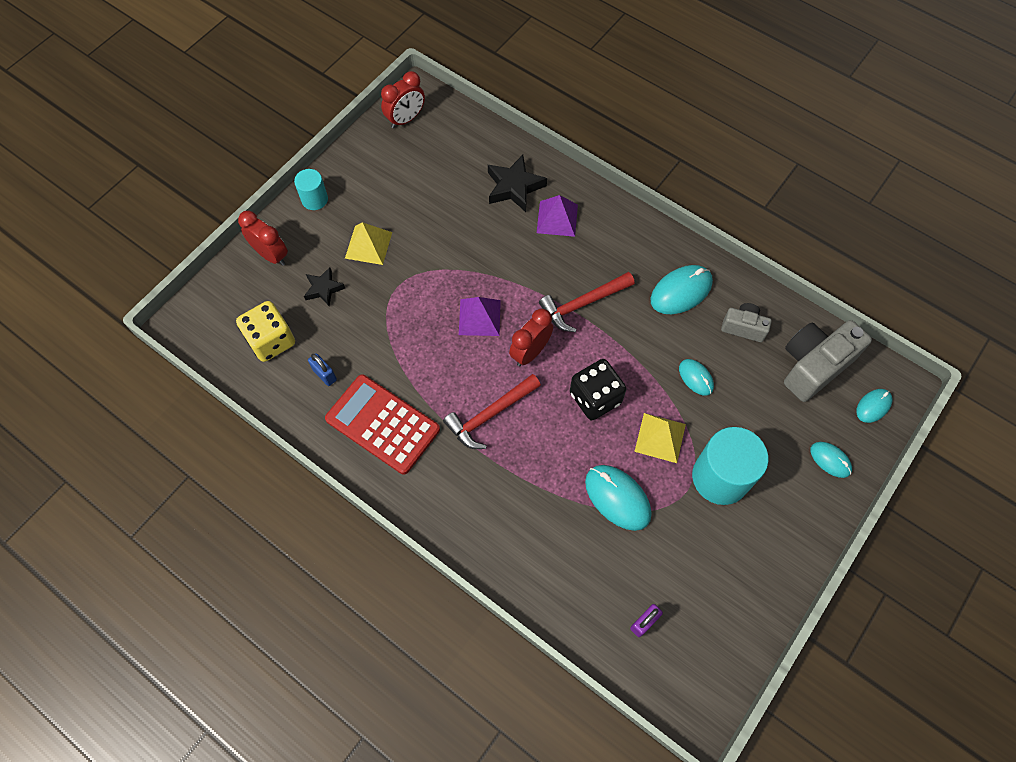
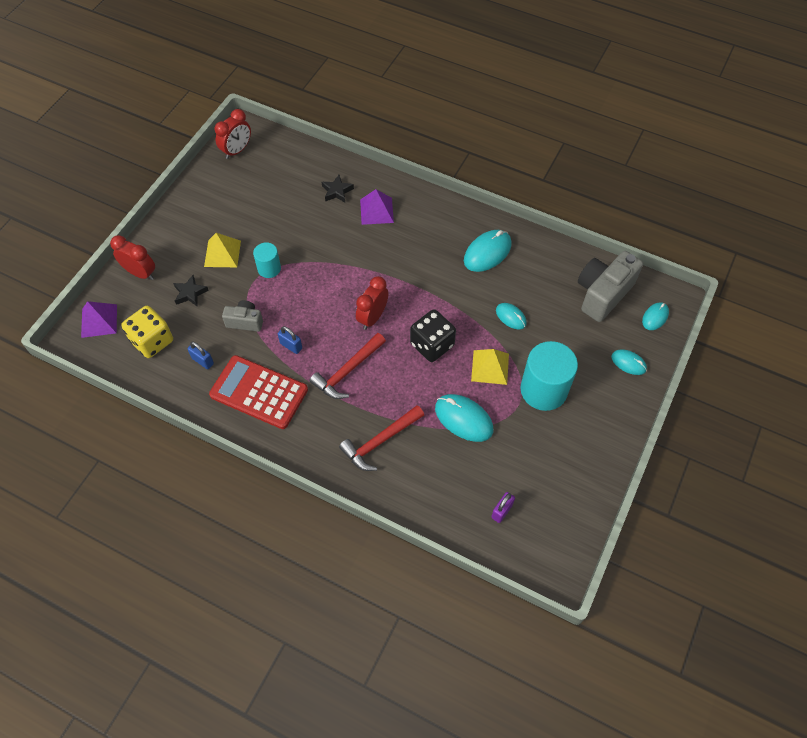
camera: 10 degrees left, 5 degrees down
(314, 199) = (170, 224): turquoise cylinder -> turquoise cylinder (269, 268)
(429, 372) = (291, 346): none -> blue padlock
(479, 317) = (326, 296): purple pyramid -> purple pyramid (99, 320)
(514, 187) = (337, 191): black star -> black star, size x0.63
(583, 304) = (409, 274): red hammer -> red hammer (380, 441)
(743, 327) = (542, 273): grey camera -> grey camera (245, 321)

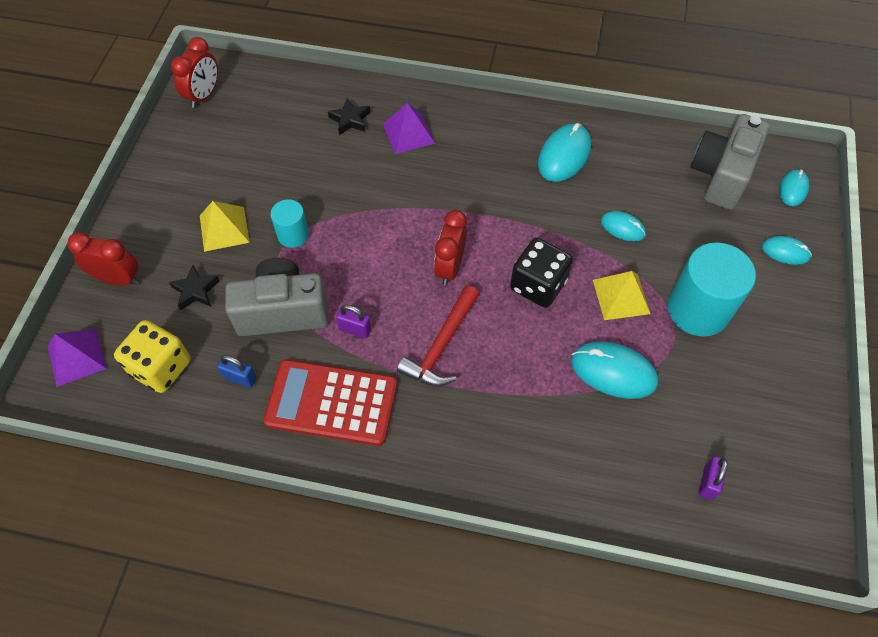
camera: 15 degrees left, 0 degrees up
(245, 321) = (282, 311): grey camera -> grey camera, size x1.81
(291, 346) = (355, 329): blue padlock -> purple padlock
(380, 441) = (517, 429): red hammer -> none

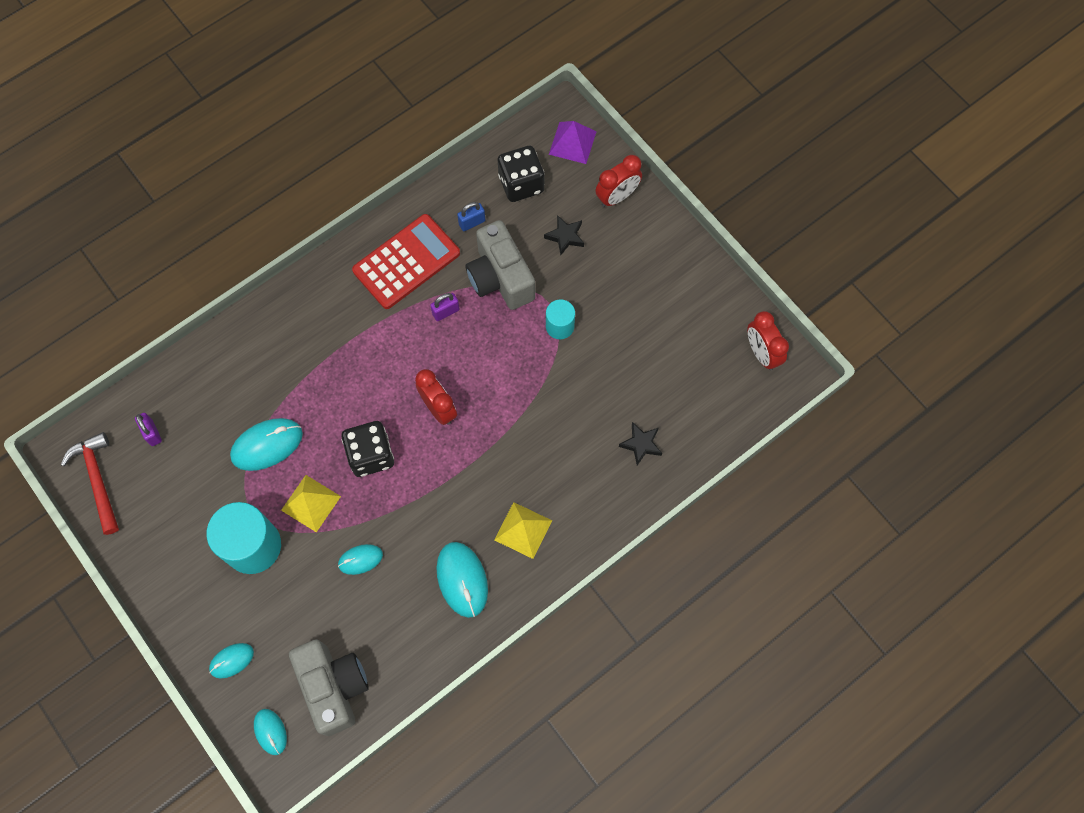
camera: 130 degrees right, 10 degrees up
(161, 367) = (521, 184): yellow dice -> black dice
(224, 228) = (605, 285): yellow pyramid -> yellow pyramid (523, 530)
(282, 311) = (500, 278): grey camera -> grey camera turned 120 degrees clockwise
(408, 133) = (588, 478): purple pyramid -> none
(441, 345) = (385, 355): red hammer -> red hammer (97, 480)

